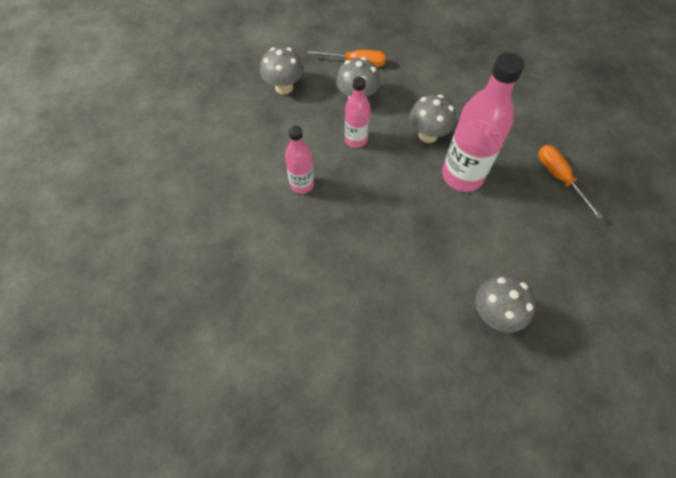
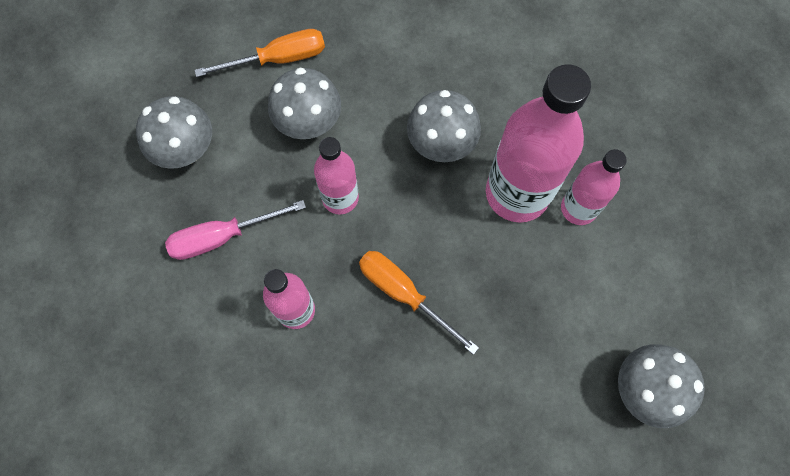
camera: 25 degrees left, 10 degrees up
(281, 134) = (222, 237): none -> pink screwdriver
(497, 198) = (578, 208): none -> pink bottle
(559, 178) = (647, 139): orange screwdriver -> orange screwdriver (404, 294)

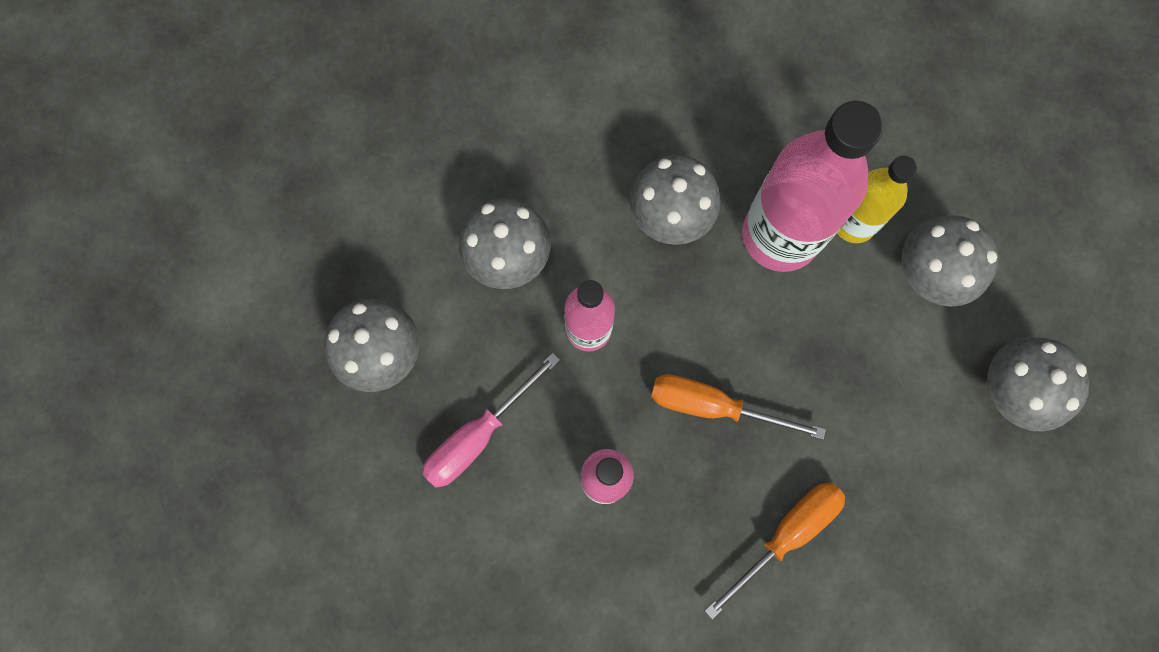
camera: 25 degrees left, 5 degrees up
(278, 59) = (432, 196): orange screwdriver -> orange screwdriver (786, 534)
(578, 208) = (854, 223): pink bottle -> yellow bottle
(620, 271) = (929, 274): none -> grey mushroom

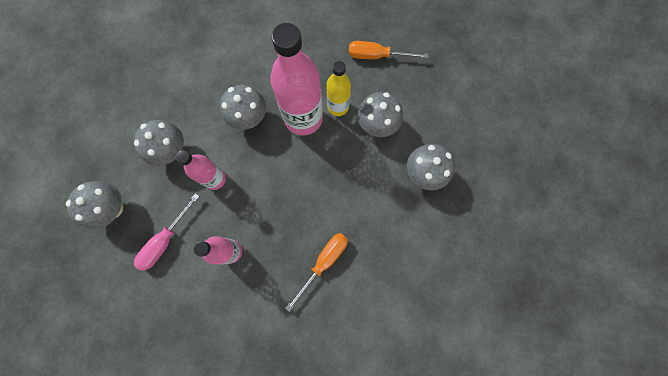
camera: 10 degrees left, 0 degrees up
(713, 406) = (280, 206): orange screwdriver -> orange screwdriver (376, 56)

